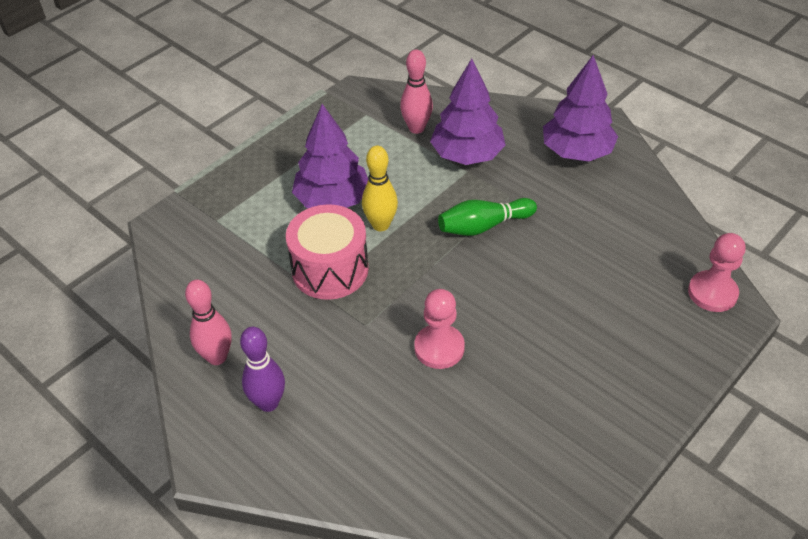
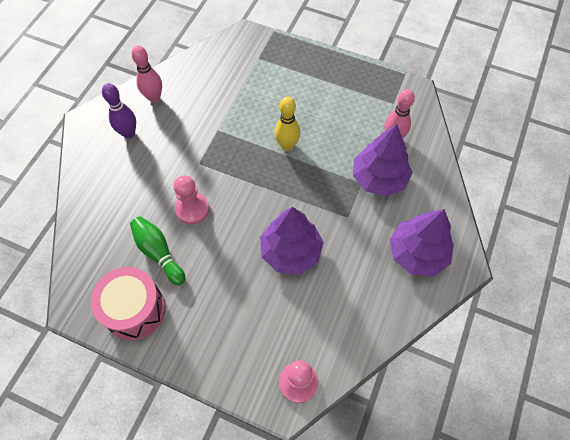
camera: 70 degrees right, 15 degrees up
(330, 269) = (238, 130): pink drum -> pink drum (135, 310)
(332, 200) = (299, 111): purple tree -> purple tree (291, 251)
(483, 226) = (309, 207): green bowling pin -> green bowling pin (159, 253)

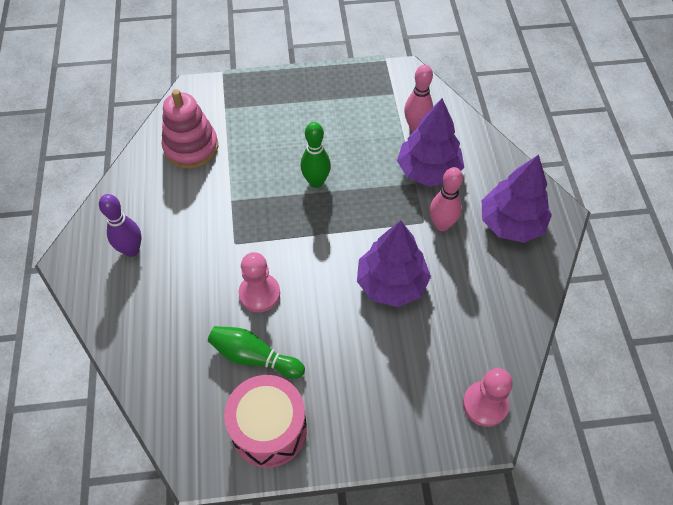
camera: 30 degrees left, 5 degrees down
(154, 98) = (135, 199): pink bowling pin -> pink bowling pin (441, 225)
(215, 77) = (191, 147): none -> pink stacking toy
(287, 145) = (316, 182): yellow bowling pin -> green bowling pin

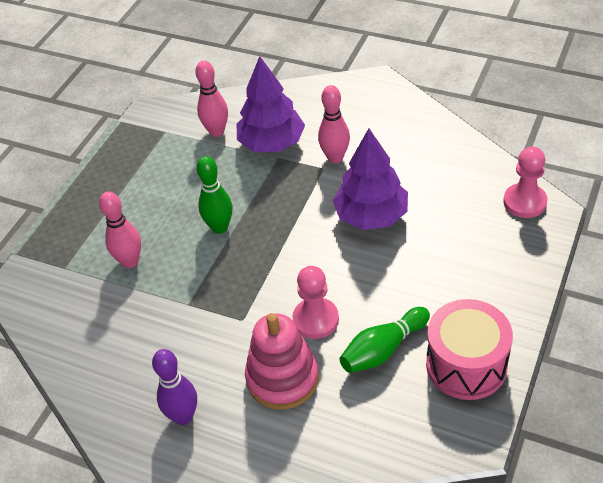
camera: 55 degrees left, 10 degrees down
(191, 147) = (91, 315): pink stacking toy -> pink stacking toy (282, 378)
(251, 143) = (130, 261): none -> pink bowling pin
(511, 223) = (366, 114): purple tree -> none

